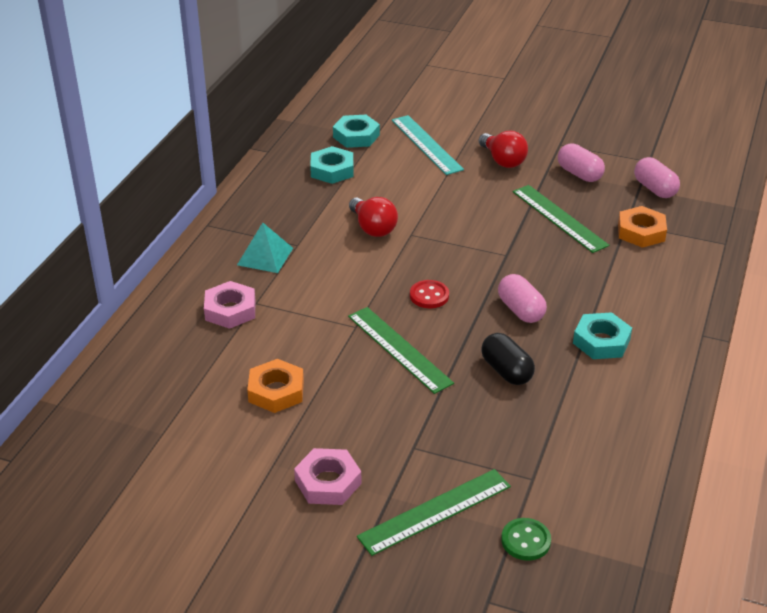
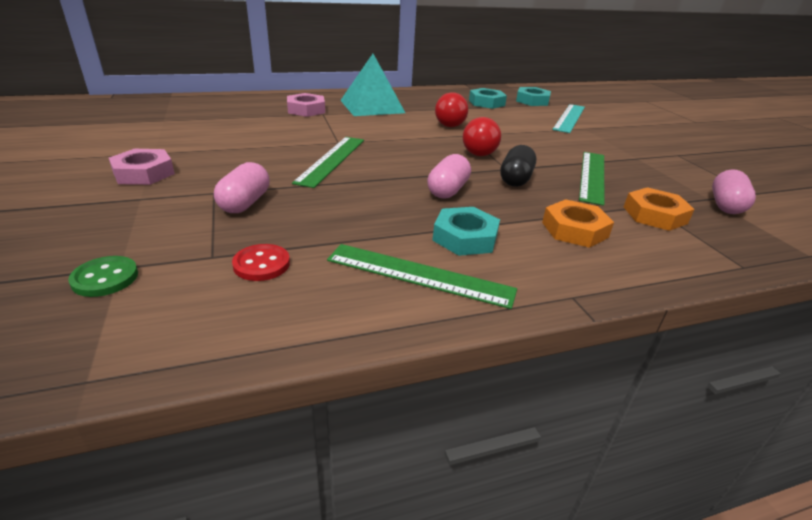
camera: 50 degrees right, 5 degrees down
(265, 256) = (372, 106): turquoise pyramid -> turquoise pyramid, size x1.62
(276, 391) = (237, 137): orange nut -> orange nut (574, 229)
(429, 296) = (409, 155): red button -> red button (261, 264)
(435, 511) = (129, 221): green ruler -> green ruler (419, 275)
(503, 160) = (610, 141): red light bulb -> red light bulb (481, 151)
(506, 371) = (358, 204): black capsule -> black capsule (515, 179)
(579, 174) = (663, 170): pink capsule -> pink capsule (245, 203)

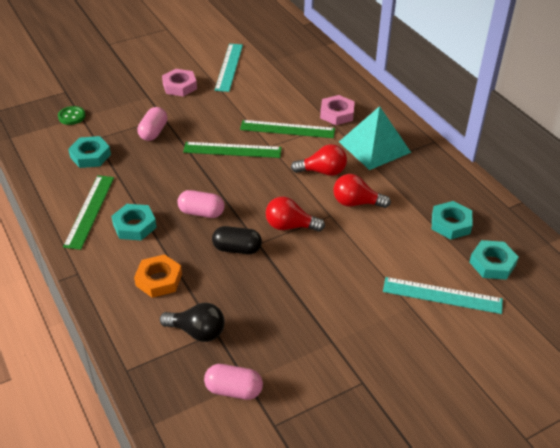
camera: 80 degrees right, 10 degrees up
(142, 140) = (229, 67): none -> turquoise ruler
(245, 203) = (153, 132): pink capsule -> pink capsule turned 75 degrees counterclockwise
(261, 264) = (90, 156): red button -> turquoise nut
(399, 128) = (322, 172): none -> red light bulb
(592, 176) = (265, 299): green ruler -> green ruler (287, 129)
(654, 215) = (197, 332): orange nut -> black light bulb

